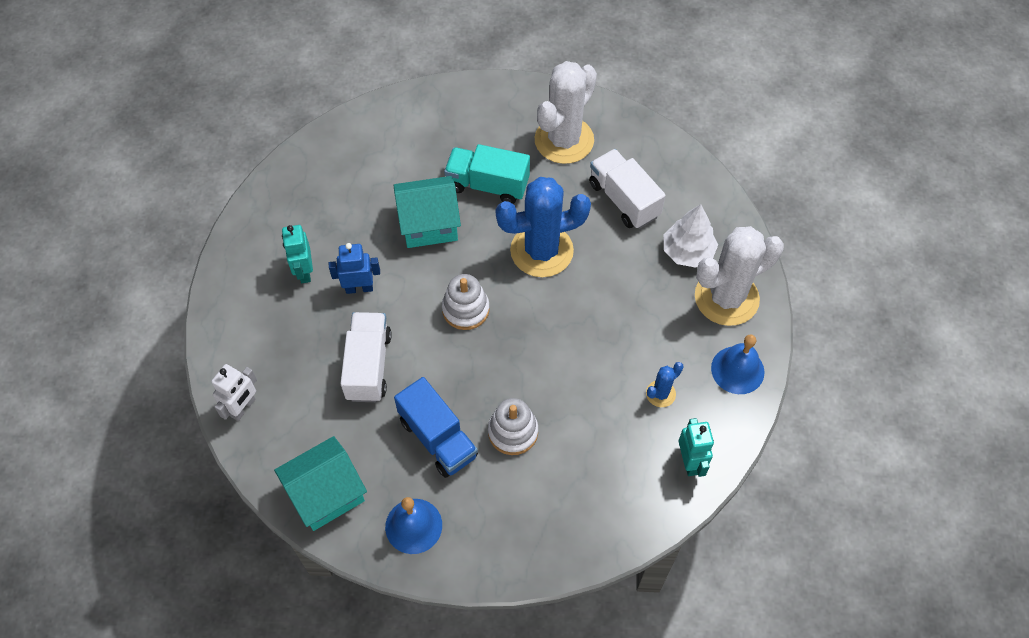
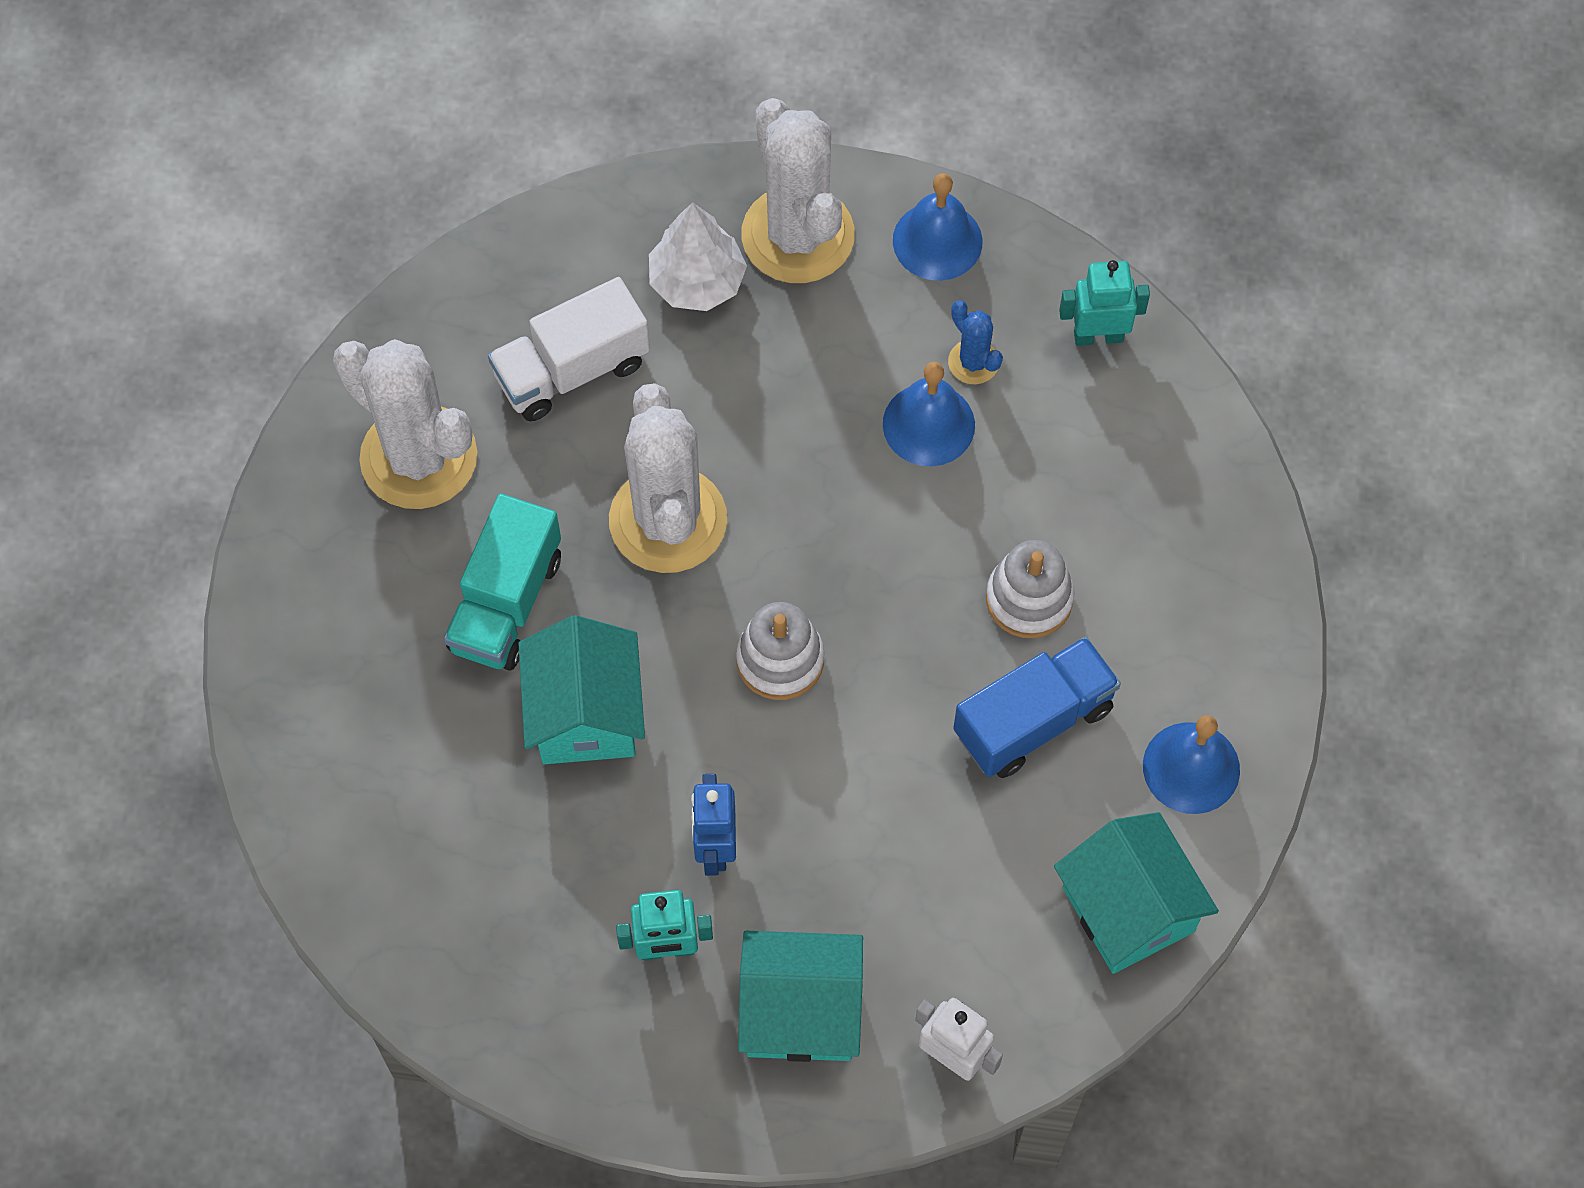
camera: 85 degrees left, 5 degrees up
(270, 334) = (801, 1012): none -> turquoise house
(368, 366) = (883, 833): white truck -> none
(541, 251) = (668, 520): blue cactus -> white cactus
(617, 373) = (928, 424): none -> blue bell

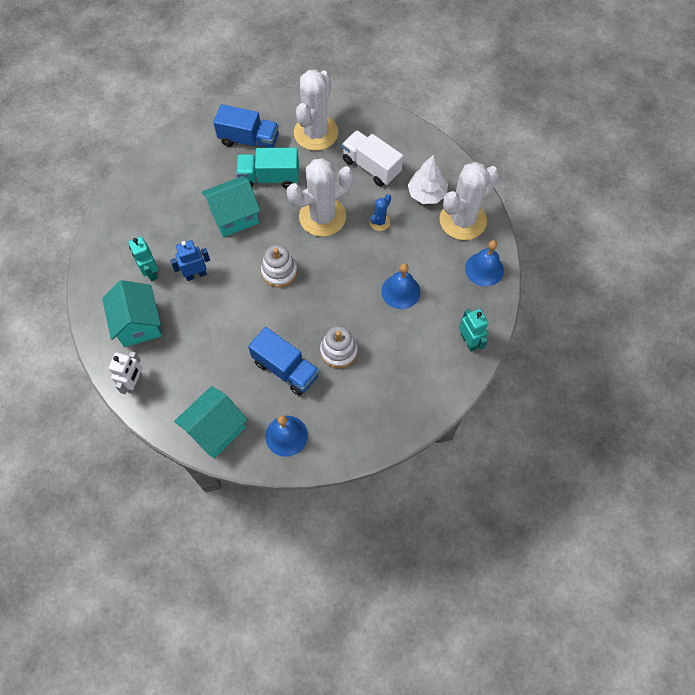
camera: 70 degrees right, 0 degrees up
(372, 616) = (249, 140): none -> blue truck
(973, 362) = (435, 299): blue cactus -> blue cactus (379, 222)

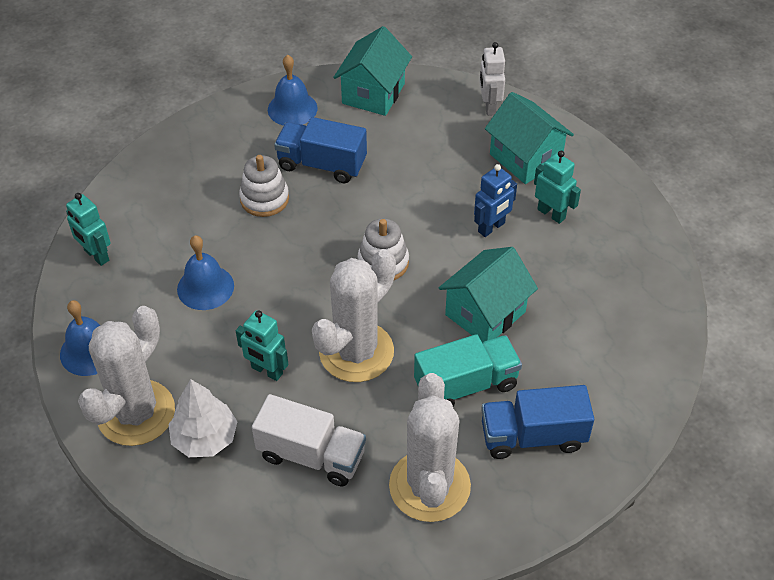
camera: 160 degrees right, 15 degrees down
(379, 222) = (266, 371): blue cactus -> turquoise robot

